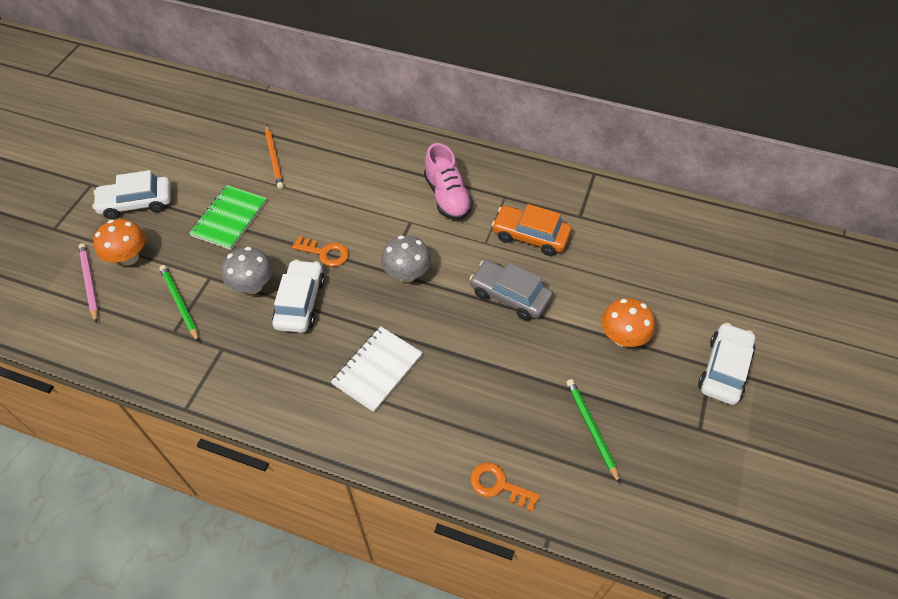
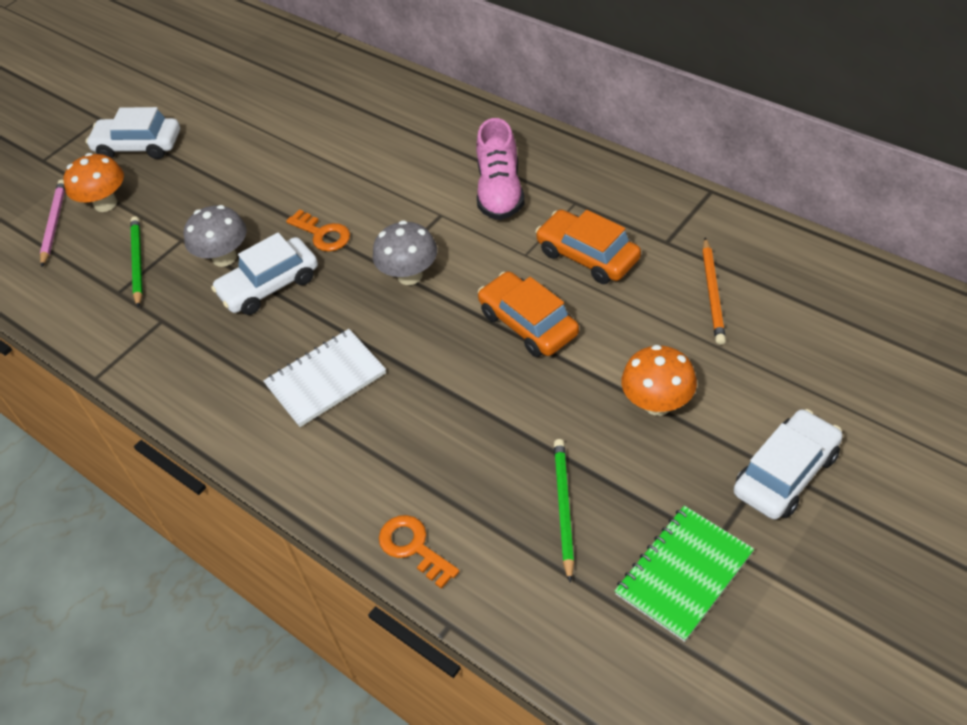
camera: 25 degrees right, 5 degrees down
(229, 218) = (230, 178): green notebook -> green notebook (683, 573)
(274, 158) = (310, 117): orange pencil -> orange pencil (713, 293)
(300, 302) = (269, 286): white car -> white car turned 150 degrees counterclockwise
(510, 295) = (528, 324): grey car -> orange car

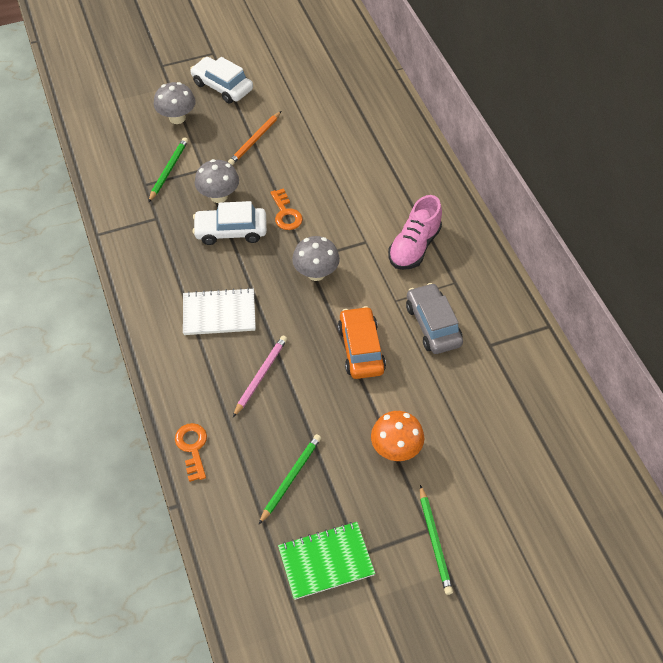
camera: 25 degrees right, 5 degrees up
(54, 224) = (140, 115): pink pencil -> pink pencil (260, 376)
(105, 203) = (177, 118): orange mushroom -> grey mushroom
(588, 256) = (433, 325): orange car -> grey car
(713, 293) = (489, 398): orange pencil -> orange pencil (255, 140)
(786, 473) = (435, 541): white car -> green pencil

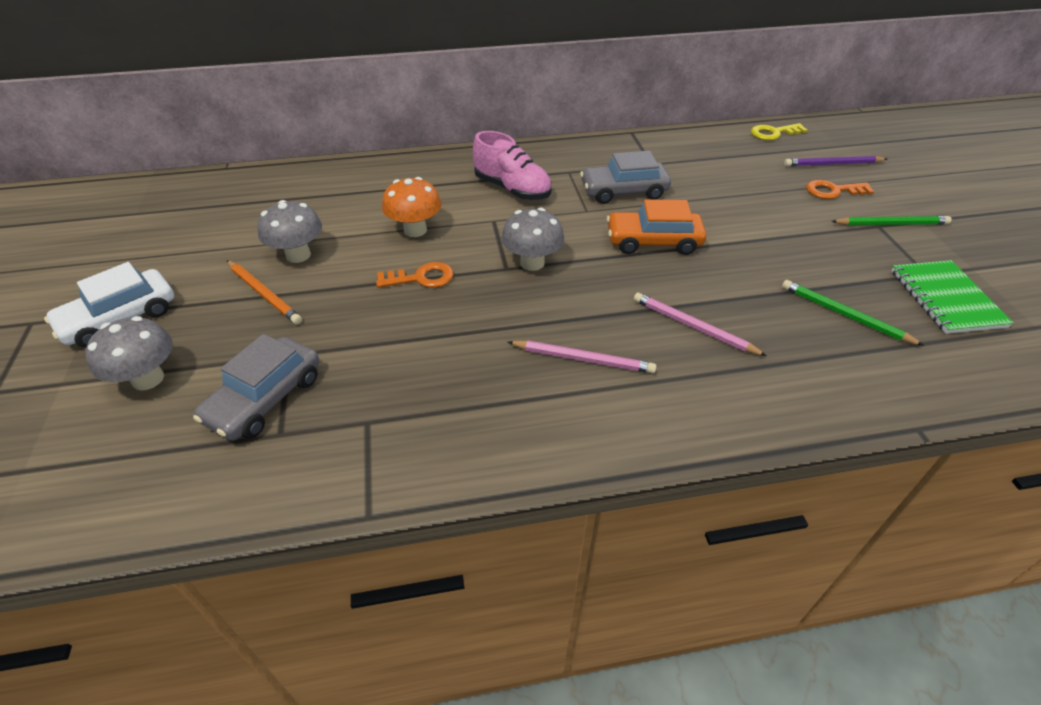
camera: 80 degrees left, 10 degrees down
(168, 170) = (265, 398): green pencil -> grey car
(192, 448) = (820, 406): orange key -> orange key (833, 191)
(219, 196) = (356, 341): grey mushroom -> grey mushroom (298, 255)
(219, 313) = (583, 359): white notebook -> pink pencil
(231, 231) = (432, 334): white car -> none
(396, 449) = (786, 234): orange mushroom -> orange mushroom (415, 230)
(540, 507) = (833, 164): none -> purple pencil
(594, 456) = (773, 133): none -> yellow key

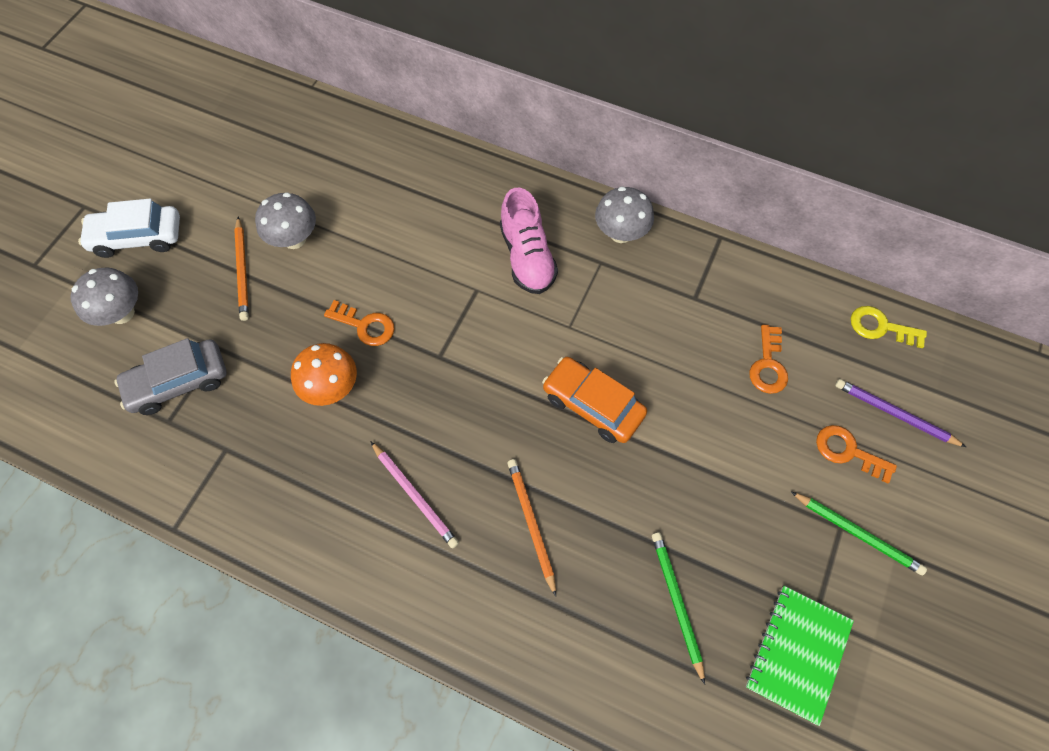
camera: 35 degrees right, 20 degrees up
(415, 230) = (403, 263): orange mushroom -> orange mushroom (332, 388)
(532, 263) = (465, 364): grey mushroom -> grey mushroom (621, 233)
(623, 191) = (628, 322): grey car -> none
(693, 327) = (531, 524): pink pencil -> orange pencil
(736, 174) = (768, 365): none -> orange key

